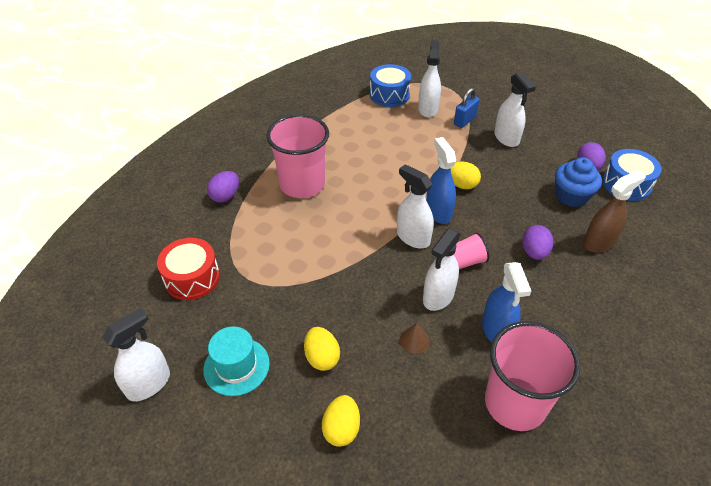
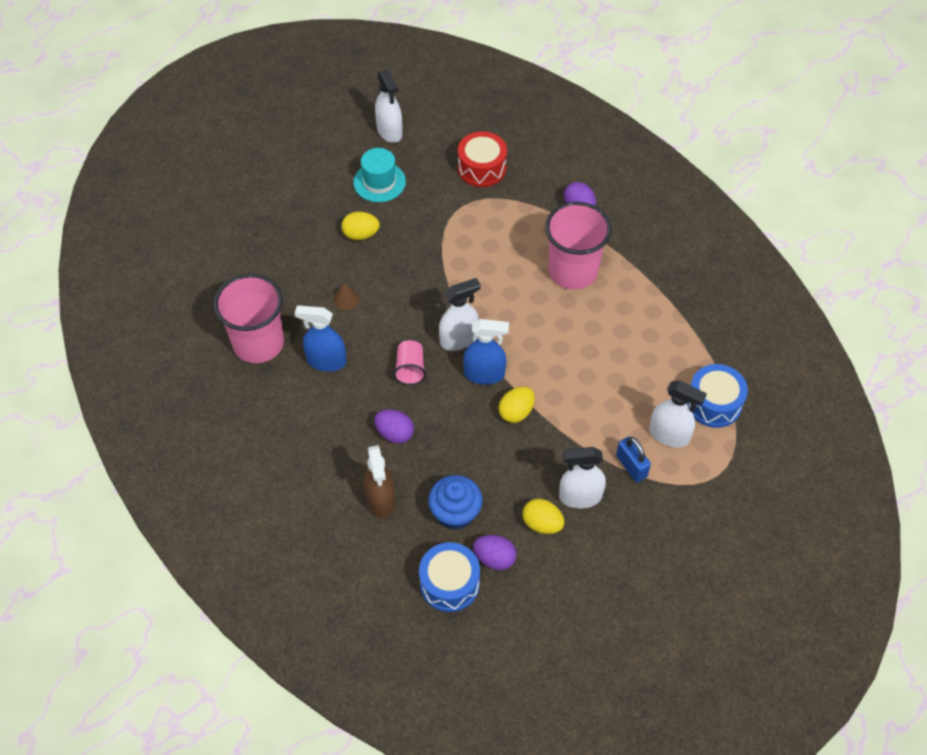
camera: 110 degrees right, 10 degrees up
(341, 429) = (297, 230): yellow egg -> yellow egg (542, 524)
(438, 297) = (380, 332): white spray bottle -> none

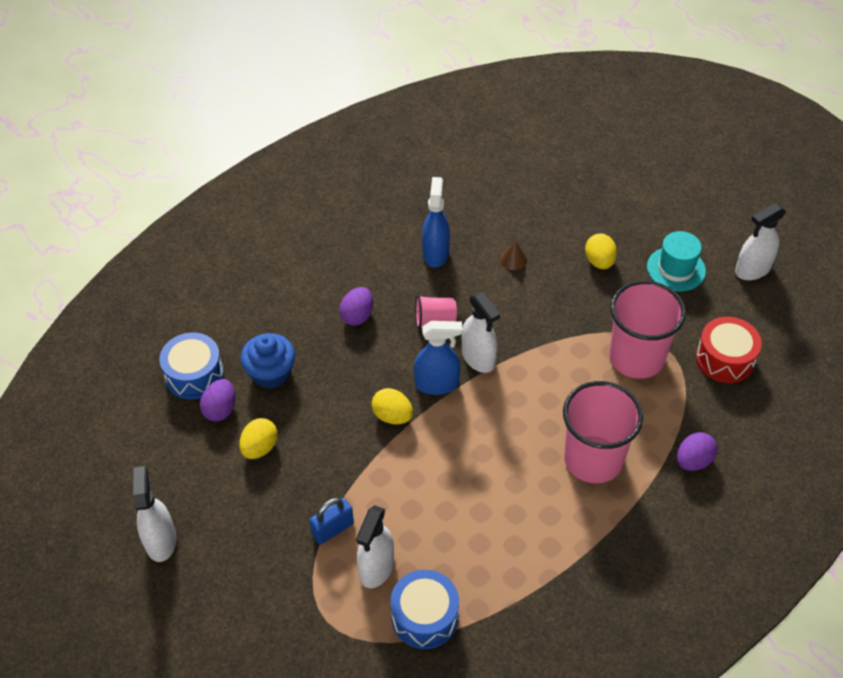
camera: 85 degrees right, 5 degrees down
(258, 343) = (449, 201): pink cup -> pink cup (636, 358)
(380, 500) = (283, 313): brown spray bottle -> none
(484, 374) = (437, 384): blue spray bottle -> blue spray bottle turned 90 degrees counterclockwise
(580, 496) = (292, 481): white spray bottle -> white spray bottle (161, 541)

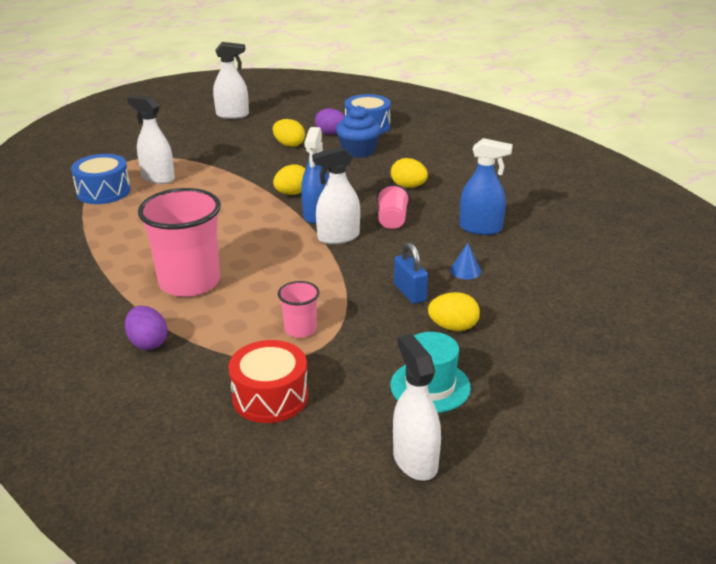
camera: 100 degrees right, 20 degrees down
(332, 529) = (202, 165): blue padlock -> blue padlock (410, 293)
(357, 316) = (408, 186): purple egg -> yellow egg
(513, 259) = (465, 271): brown cone -> blue cone
(636, 358) = (300, 329): pink cup -> pink cup, size x0.48

